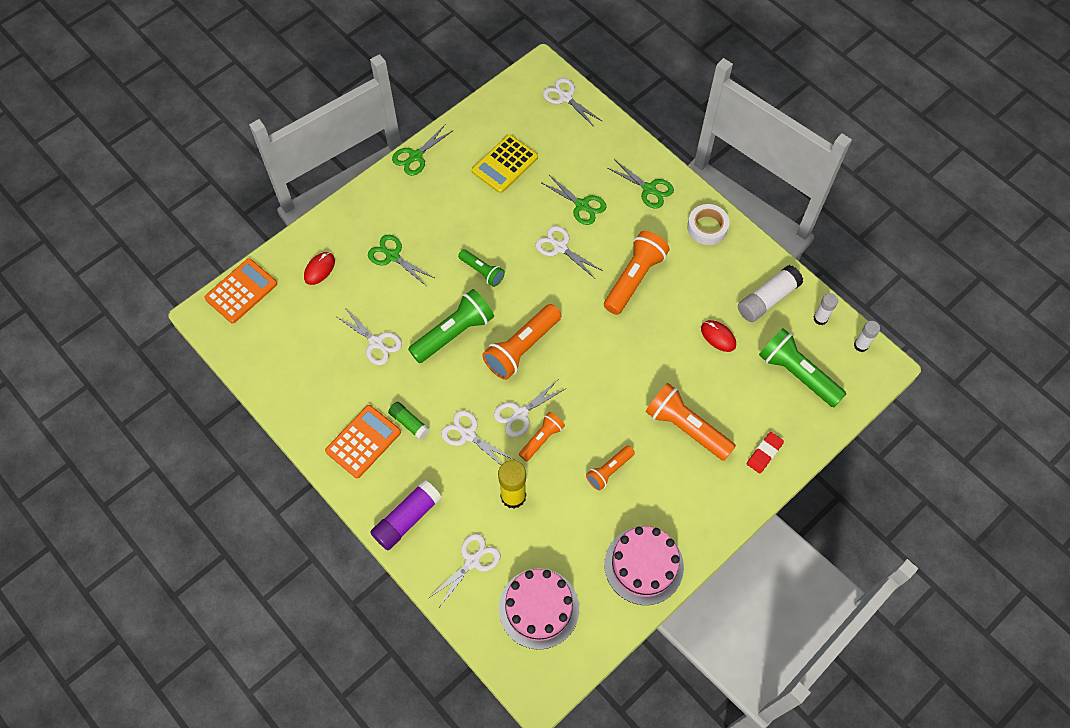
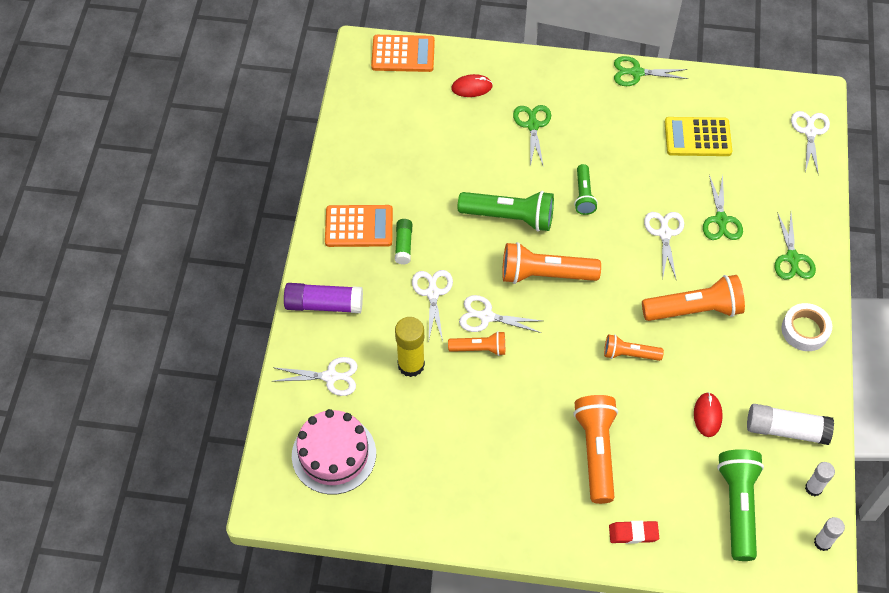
camera: 50 degrees right, 5 degrees down
(376, 343) = (448, 172): white scissors -> none
(609, 471) = (499, 420): orange flashlight -> orange flashlight (629, 354)
(644, 565) = (440, 508): pink cake -> none

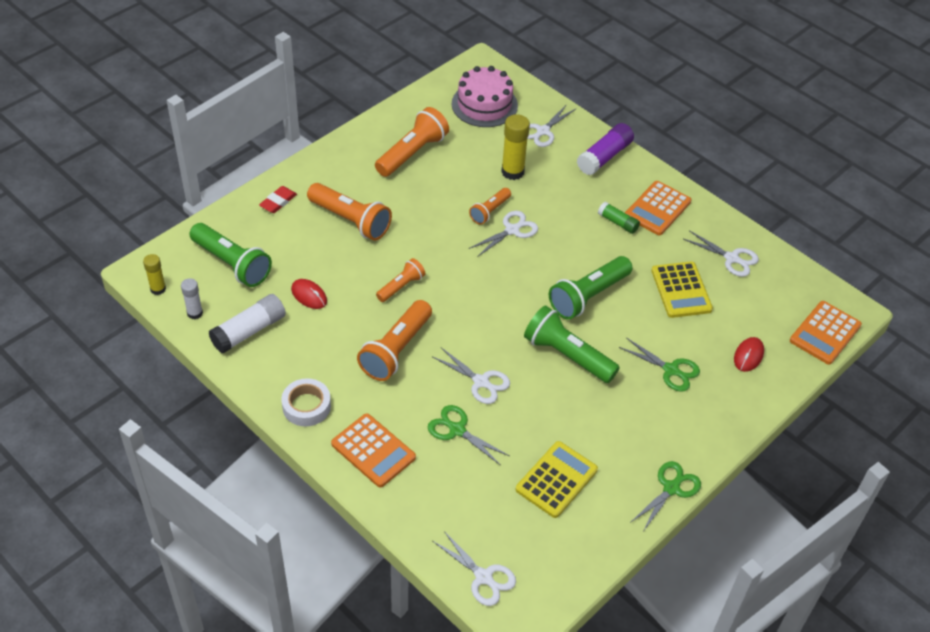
camera: 125 degrees right, 10 degrees down
(432, 293) = (560, 214): white scissors -> white scissors (732, 258)
(442, 161) = (681, 290): none -> yellow calculator
(545, 274) = (516, 283): orange flashlight -> orange flashlight (412, 153)
(583, 195) = (567, 355): green flashlight -> green flashlight, size x1.74
(792, 258) = (373, 451): green scissors -> orange calculator
(822, 542) = (158, 289): white glue stick -> yellow glue stick

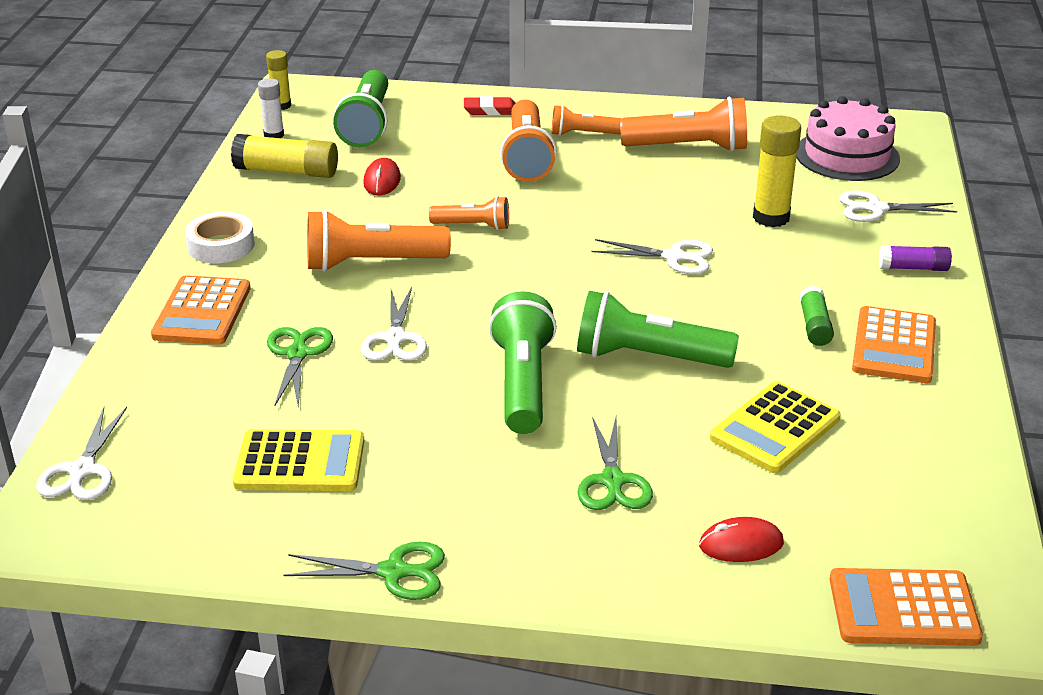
camera: 55 degrees right, 15 degrees down
(249, 331) = (287, 171): white glue stick -> yellow glue stick
(489, 211) = (679, 230): orange flashlight -> orange flashlight (582, 134)
(604, 157) = (913, 268): purple glue stick -> purple glue stick, size x0.61
(657, 209) = (894, 346): orange calculator -> orange calculator turned 75 degrees counterclockwise
(732, 258) = (908, 449): white scissors -> none

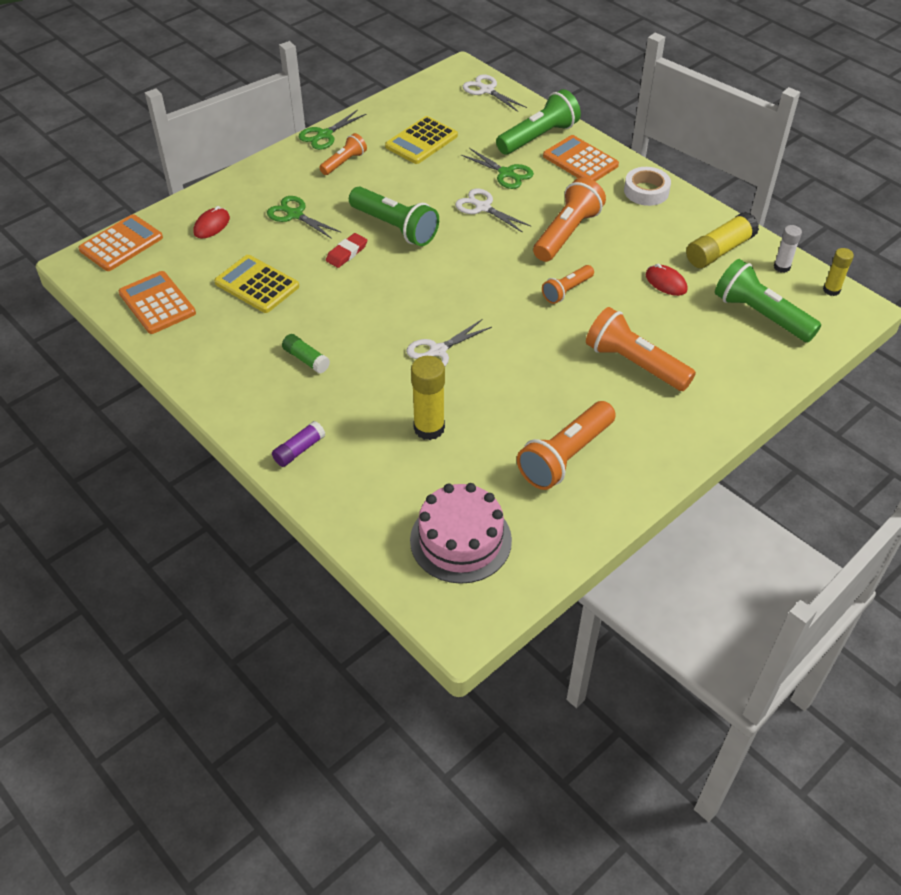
camera: 130 degrees right, 15 degrees up
(490, 110) = (730, 388): red eraser -> red eraser (346, 253)
(582, 134) = (643, 413): orange flashlight -> orange flashlight (344, 162)
(647, 357) = (362, 279): green flashlight -> green flashlight (538, 137)
(775, 428) = (257, 285): yellow calculator -> yellow calculator turned 45 degrees counterclockwise
(875, 208) = (378, 491): white scissors -> none
(894, 346) = (250, 376): orange calculator -> orange calculator (157, 303)

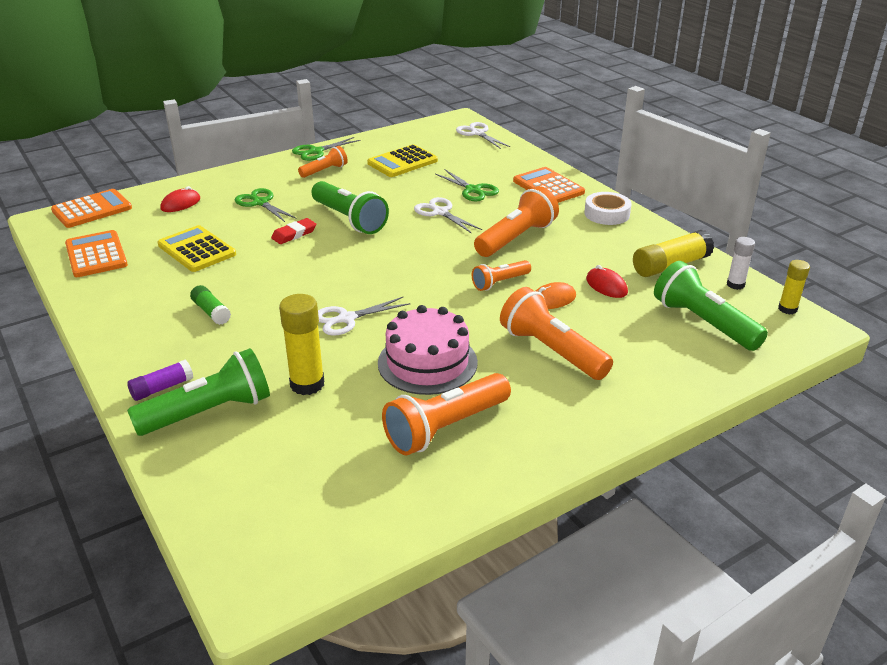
camera: 10 degrees right, 15 degrees down
(460, 540) = (293, 496): pink cake -> pink cake (427, 362)
(538, 137) = (514, 167): green flashlight -> green flashlight (209, 412)
(620, 305) = (552, 299): none -> orange mouse

